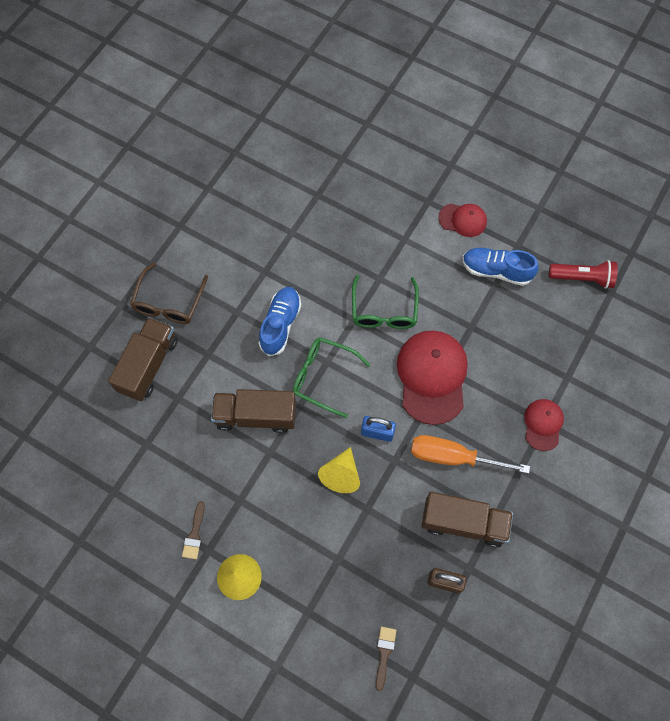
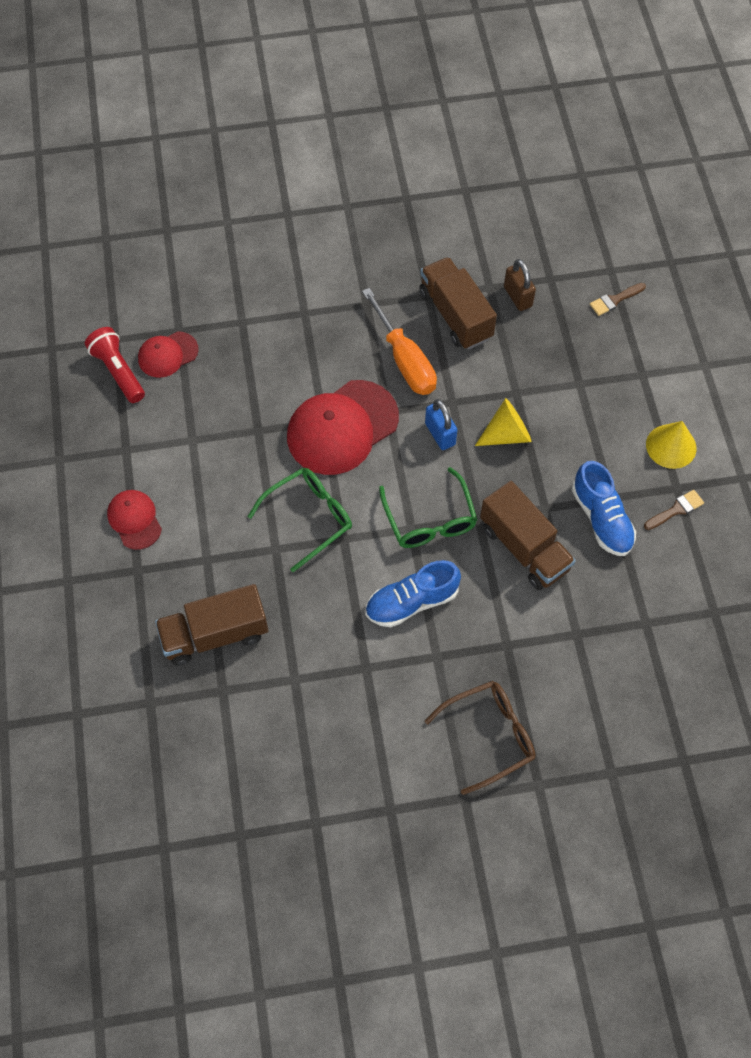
camera: 130 degrees left, 5 degrees down
(148, 365) = (572, 693): brown truck -> brown truck (215, 634)
(496, 271) = (173, 449): blue shoe -> blue shoe (601, 518)
(543, 424) = (308, 312): red cap -> red cap (167, 354)

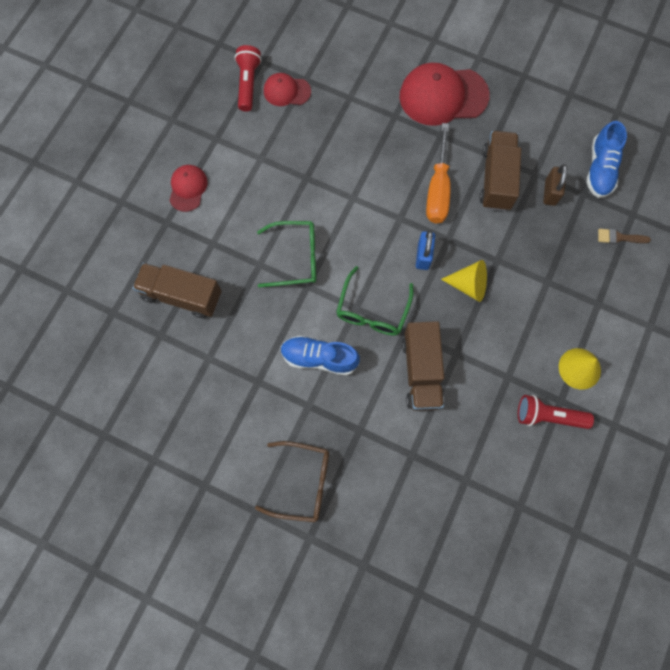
camera: 35 degrees right, 10 degrees up
(342, 427) = (361, 210): red cap -> red cap (443, 96)
(601, 518) = (490, 387): blue shoe -> blue shoe (600, 169)
(676, 510) = (548, 416): brown brush -> red flashlight

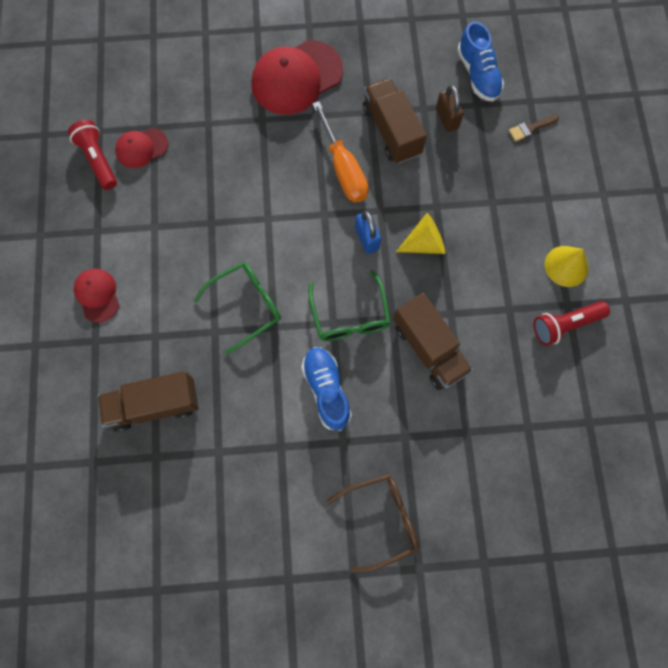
camera: 30 degrees left, 0 degrees up
(319, 358) = (326, 390): blue shoe -> blue shoe turned 90 degrees clockwise

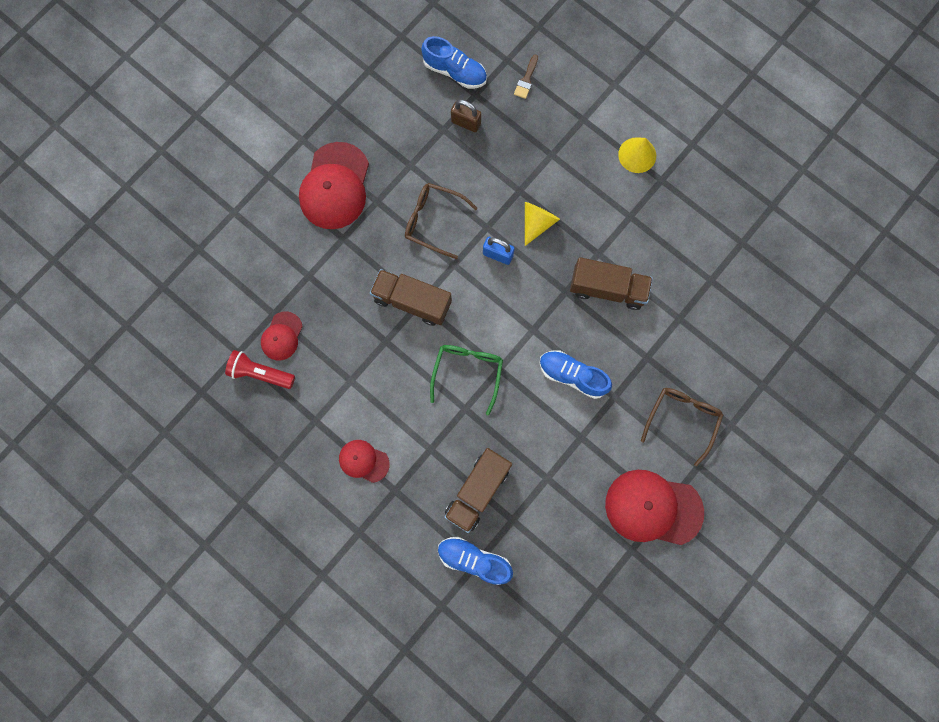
camera: 45 degrees left, 5 degrees up
(93, 457) = (474, 559): none -> blue shoe
(278, 568) = (653, 508): none -> red cap
(343, 168) = (433, 221): orange screwdriver -> brown glasses
(350, 316) = (538, 315): green glasses -> none
(391, 131) = (438, 165): brown truck -> brown truck (412, 301)
(565, 325) = (672, 194): red flashlight -> none

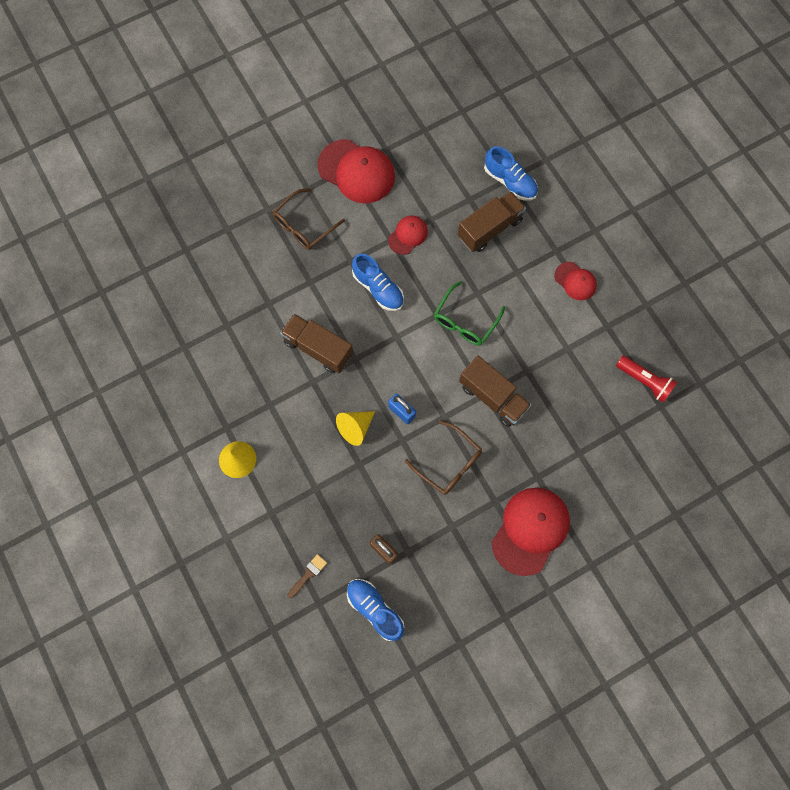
camera: 160 degrees left, 5 degrees down
(282, 336) = (617, 406): red cap -> red cap (408, 235)

